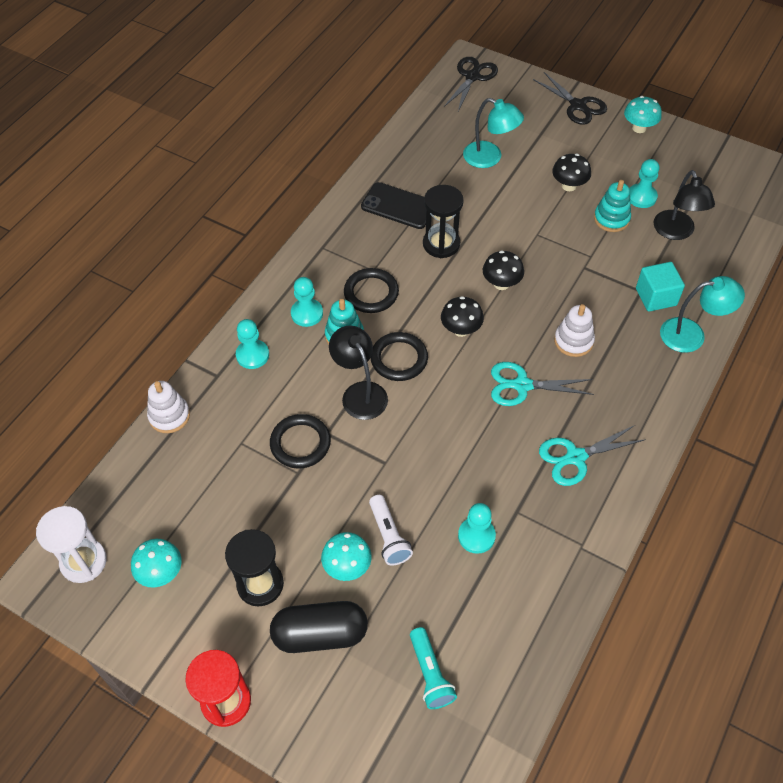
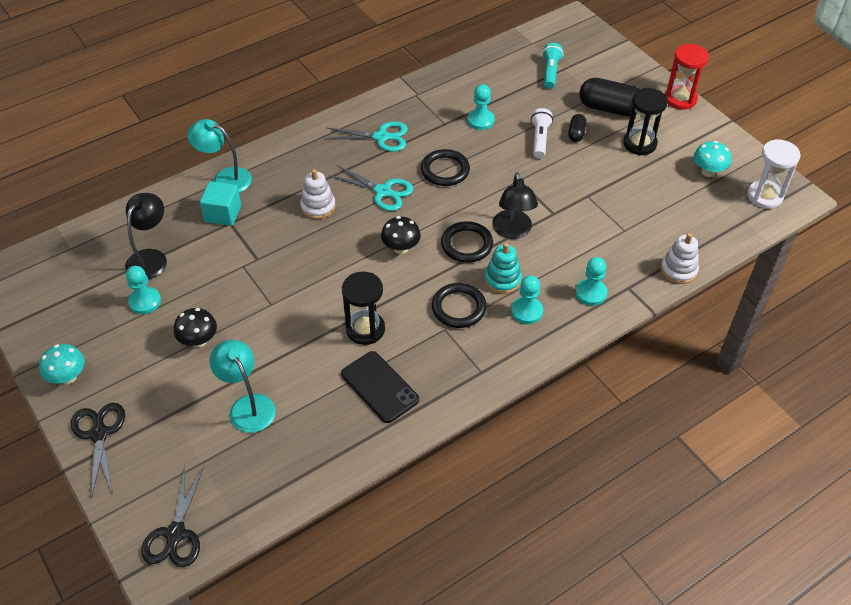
camera: 155 degrees left, 5 degrees down
(300, 443) = (577, 213): black ring -> black ring (445, 170)
(347, 566) = (576, 133): turquoise mushroom -> black capsule
(472, 77) = (175, 534): black scissors -> black scissors turned 45 degrees counterclockwise
(501, 283) = (339, 272): black mushroom -> none
(611, 219) = (192, 291): turquoise stacking toy -> none

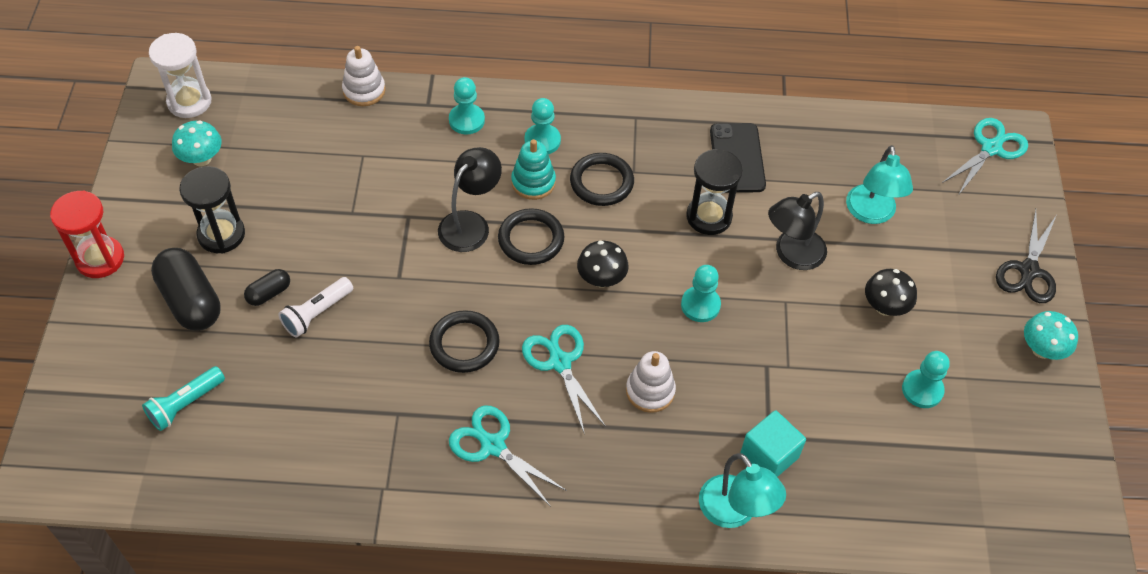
camera: 145 degrees left, 5 degrees up
(150, 258) = (889, 446): black lamp -> black lamp (792, 255)
(175, 534) = (991, 148): black scissors -> turquoise scissors
(480, 120) = (351, 388): turquoise pawn -> turquoise pawn (700, 305)

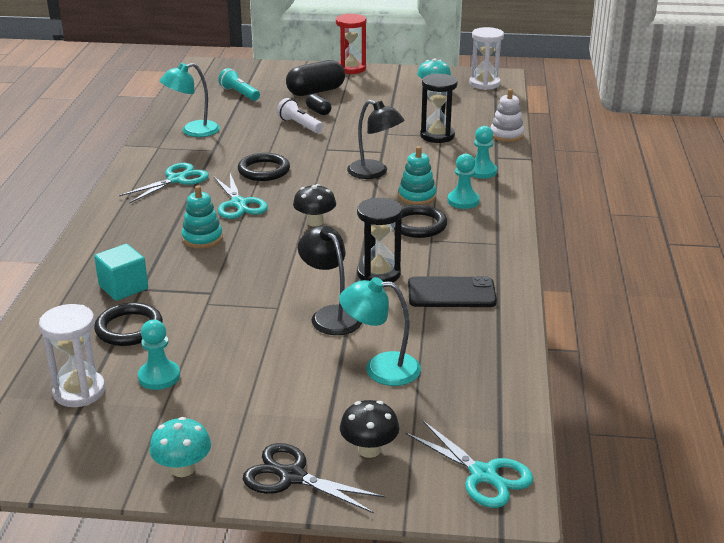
camera: 95 degrees right, 25 degrees down
(221, 234) = (368, 97): black hourglass -> black hourglass (437, 136)
(531, 239) = (357, 195): black ring -> black ring (129, 328)
(560, 362) = (239, 204): turquoise scissors -> turquoise scissors turned 90 degrees clockwise
(650, 391) = (202, 238): white stacking toy -> turquoise stacking toy
(700, 305) = (281, 264): turquoise pawn -> none
(735, 512) = (80, 268): turquoise lamp -> turquoise lamp (193, 131)
(885, 307) = (260, 364): black mushroom -> black mushroom (369, 449)
(960, 456) = (79, 391): none -> white hourglass

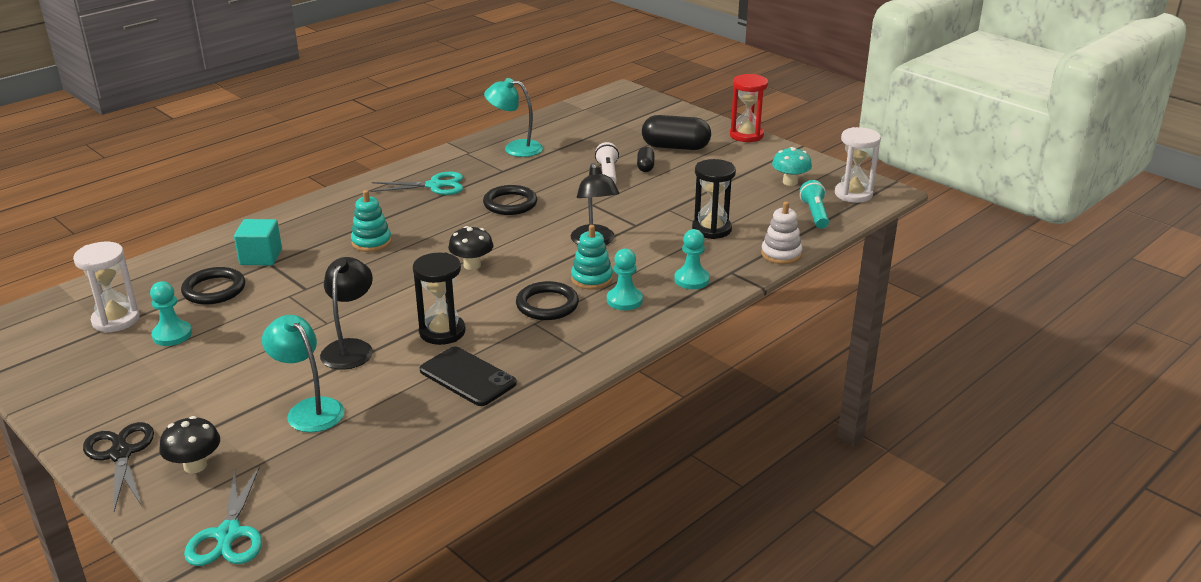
camera: 40 degrees right, 0 degrees up
(183, 469) = (77, 408): turquoise mushroom -> none
(239, 94) = (607, 127): turquoise flashlight -> turquoise flashlight (814, 214)
(239, 204) = (444, 225): turquoise scissors -> none

